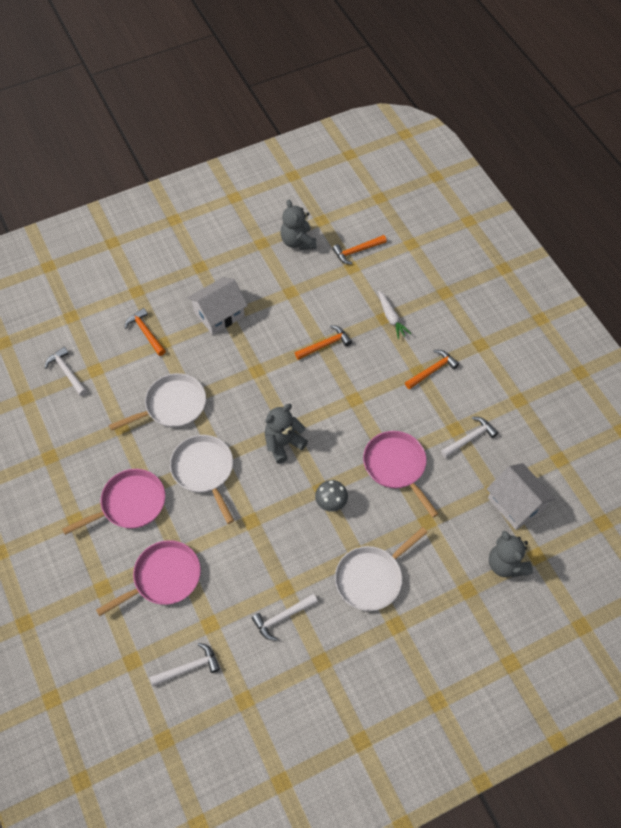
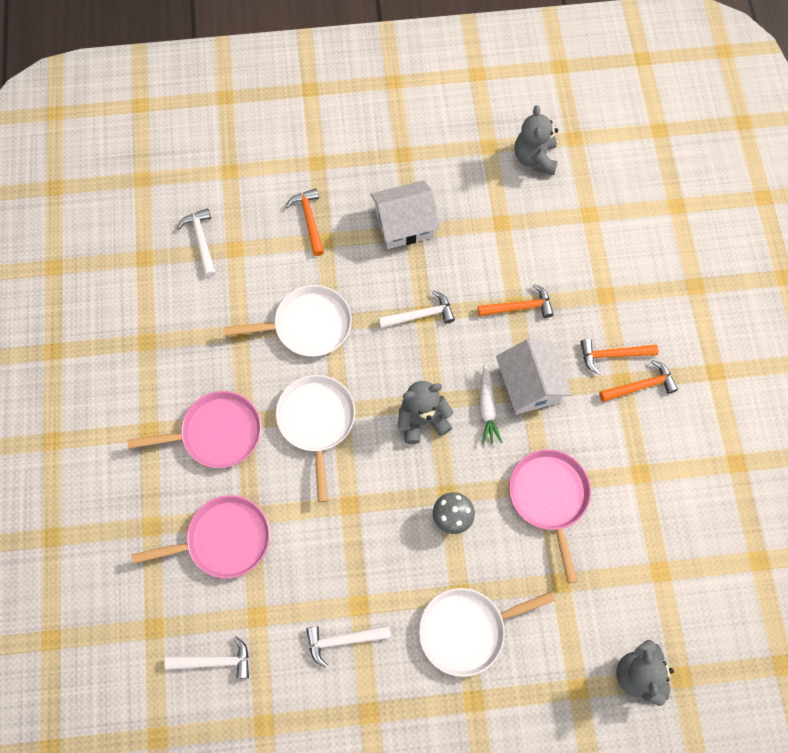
camera: 20 degrees right, 10 degrees up
(357, 251) = (604, 194): orange hammer -> orange hammer (613, 355)
(391, 317) = (614, 298): white carrot -> white carrot (487, 408)
(470, 438) = (654, 492): white hammer -> white hammer (420, 315)
(516, 503) = (681, 599): white house -> white house (529, 384)

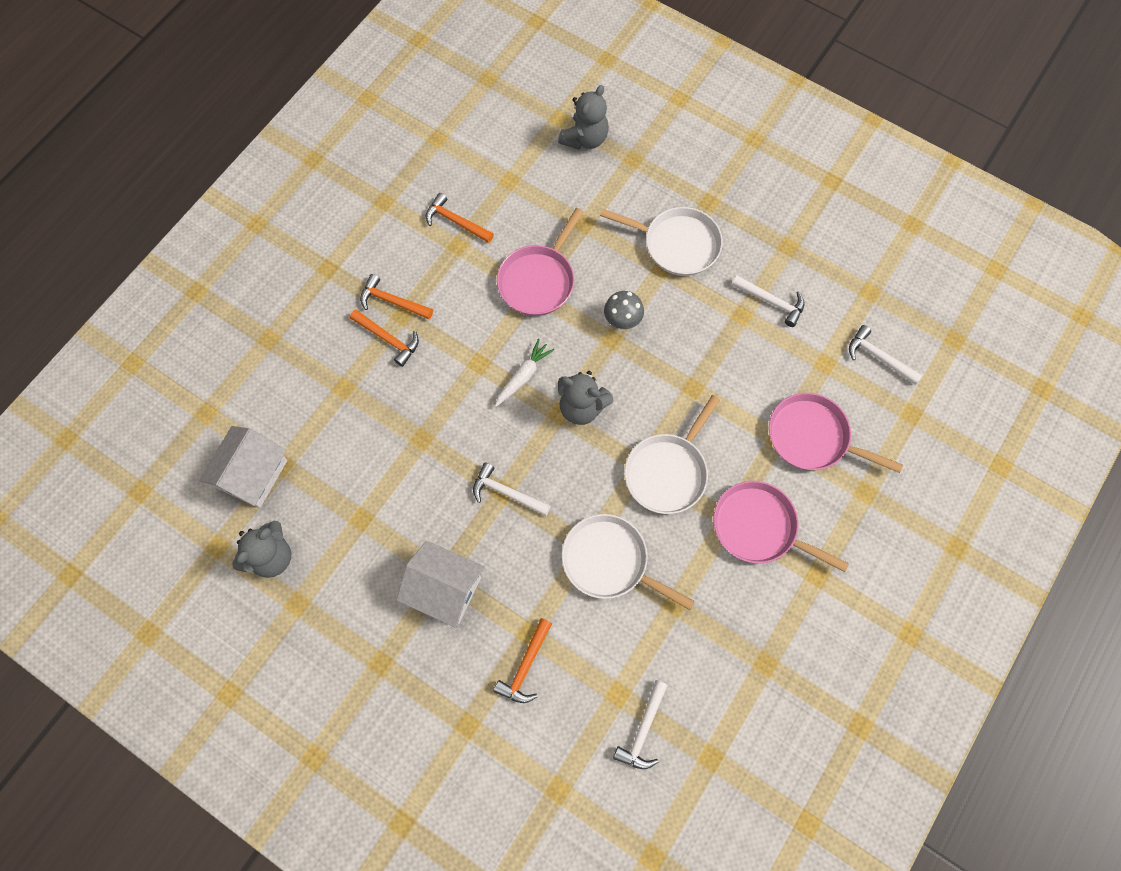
camera: 140 degrees left, 0 degrees up
(519, 307) = (421, 434): orange hammer -> orange hammer (456, 222)
(529, 384) = (474, 368): white house -> white house (252, 474)

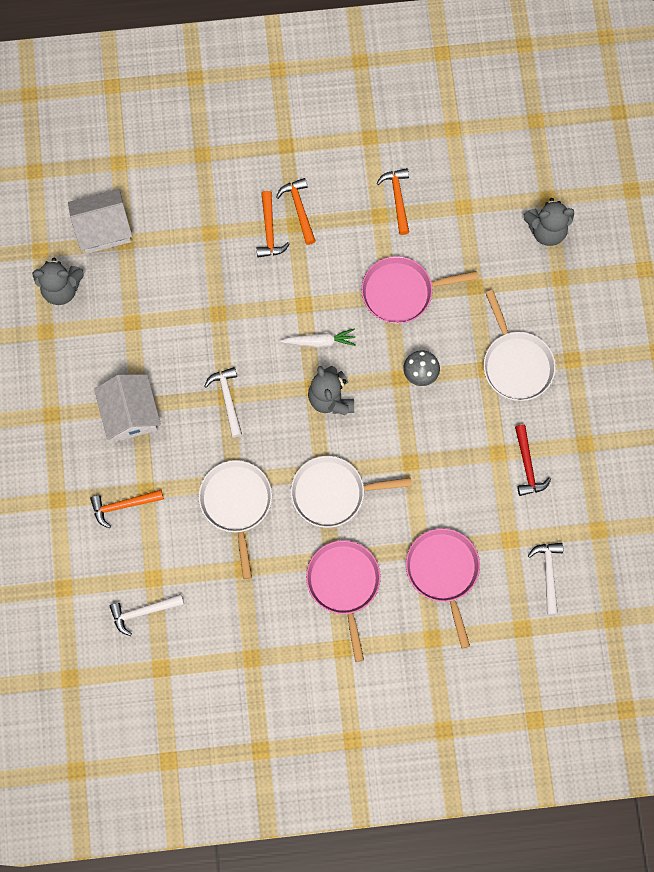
camera: 50 degrees right, 5 degrees up
(771, 302) = (527, 465): white hammer -> red hammer

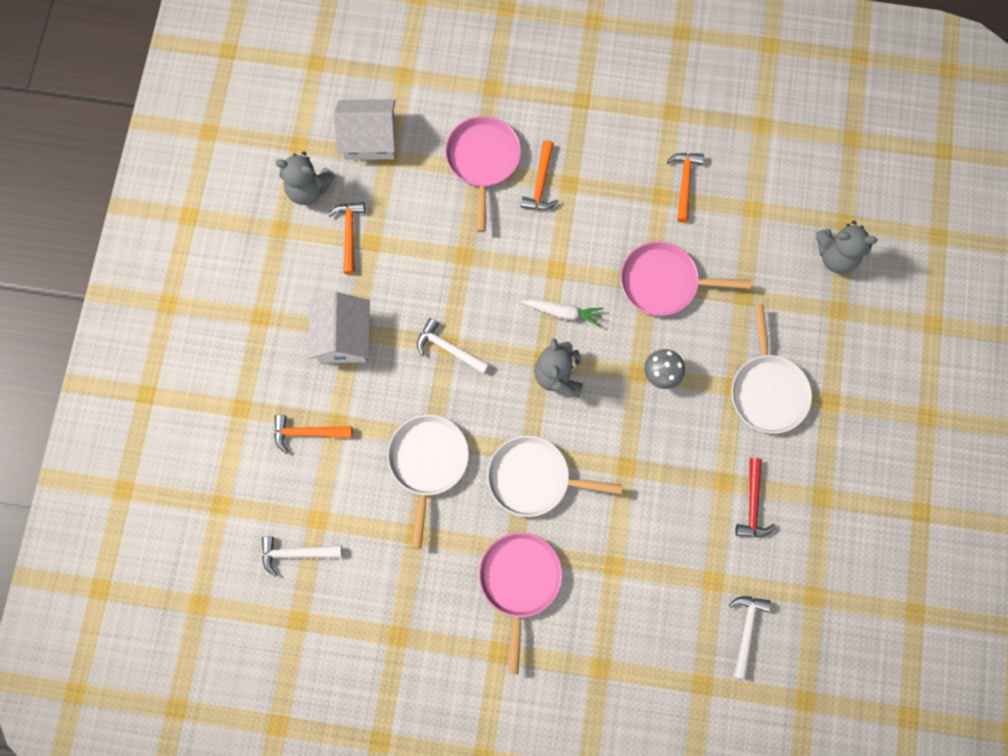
camera: 15 degrees right, 0 degrees up
(227, 399) = (449, 348): white hammer -> white hammer turned 60 degrees counterclockwise
(299, 209) = (578, 169): orange hammer -> orange hammer (349, 234)
(443, 572) = (631, 597): pink pan -> pink pan (483, 161)

